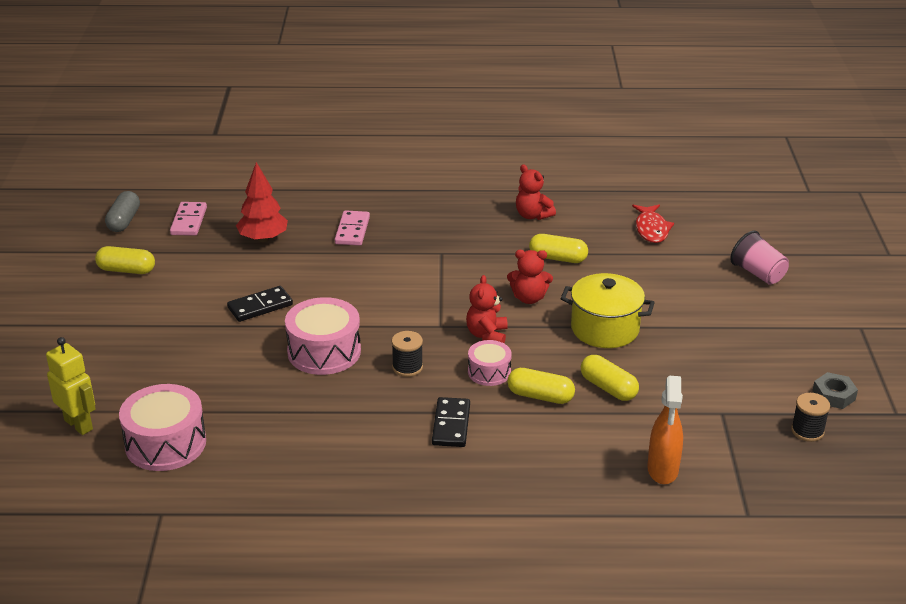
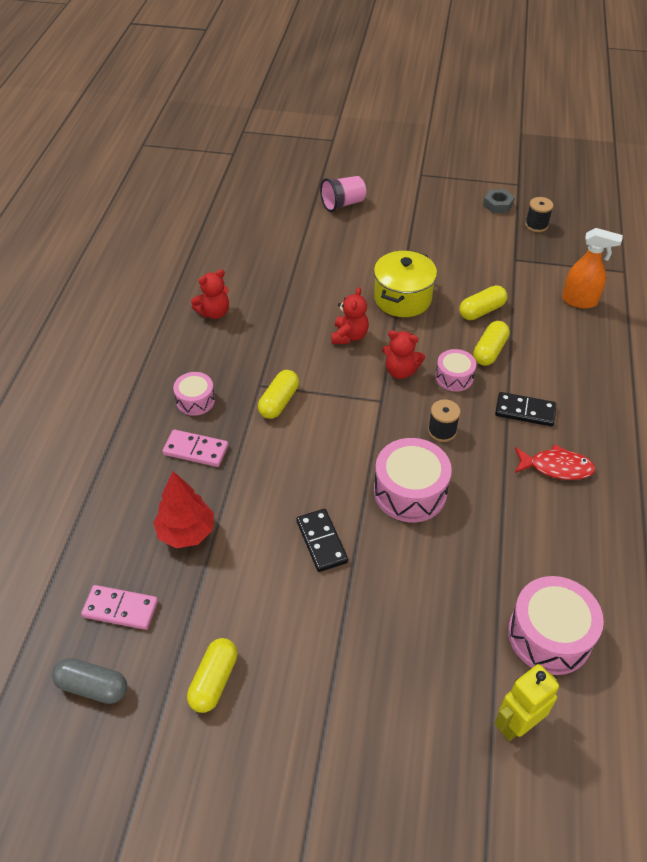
camera: 80 degrees left, 15 degrees up
(411, 222) = (195, 400): none -> pink drum
(558, 258) = (291, 308): yellow capsule -> yellow capsule (279, 402)
(651, 229) = (261, 245): red fish -> red fish (556, 467)

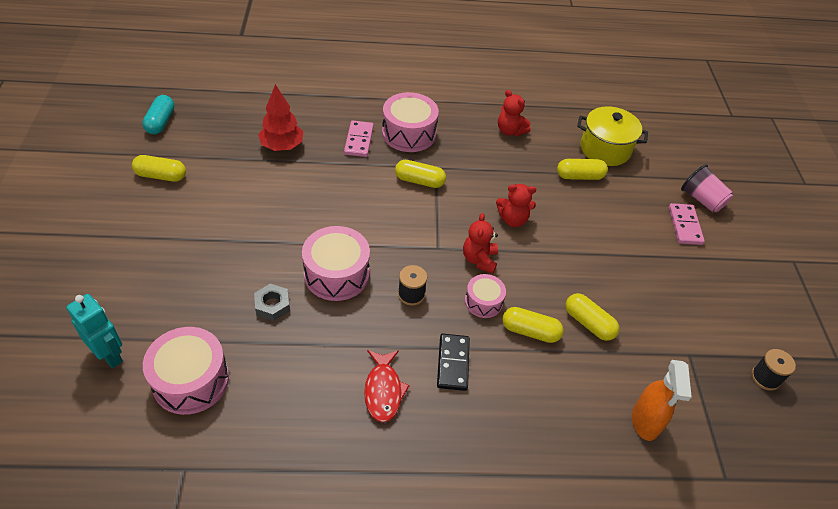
camera: 75 degrees right, 0 degrees up
(92, 687) = (160, 122): grey capsule -> turquoise capsule
(120, 609) = (217, 124): pink domino -> pink domino (684, 225)
(195, 400) = (409, 133): pink drum -> pink drum, size x1.73
(297, 275) = (579, 176): none -> yellow capsule
(321, 541) = (279, 220): black domino -> none
(402, 298) = (580, 256): yellow pot -> yellow pot (605, 149)
(498, 205) = (782, 337): grey nut -> grey nut (272, 305)
(517, 724) = (110, 355): yellow robot -> turquoise robot

